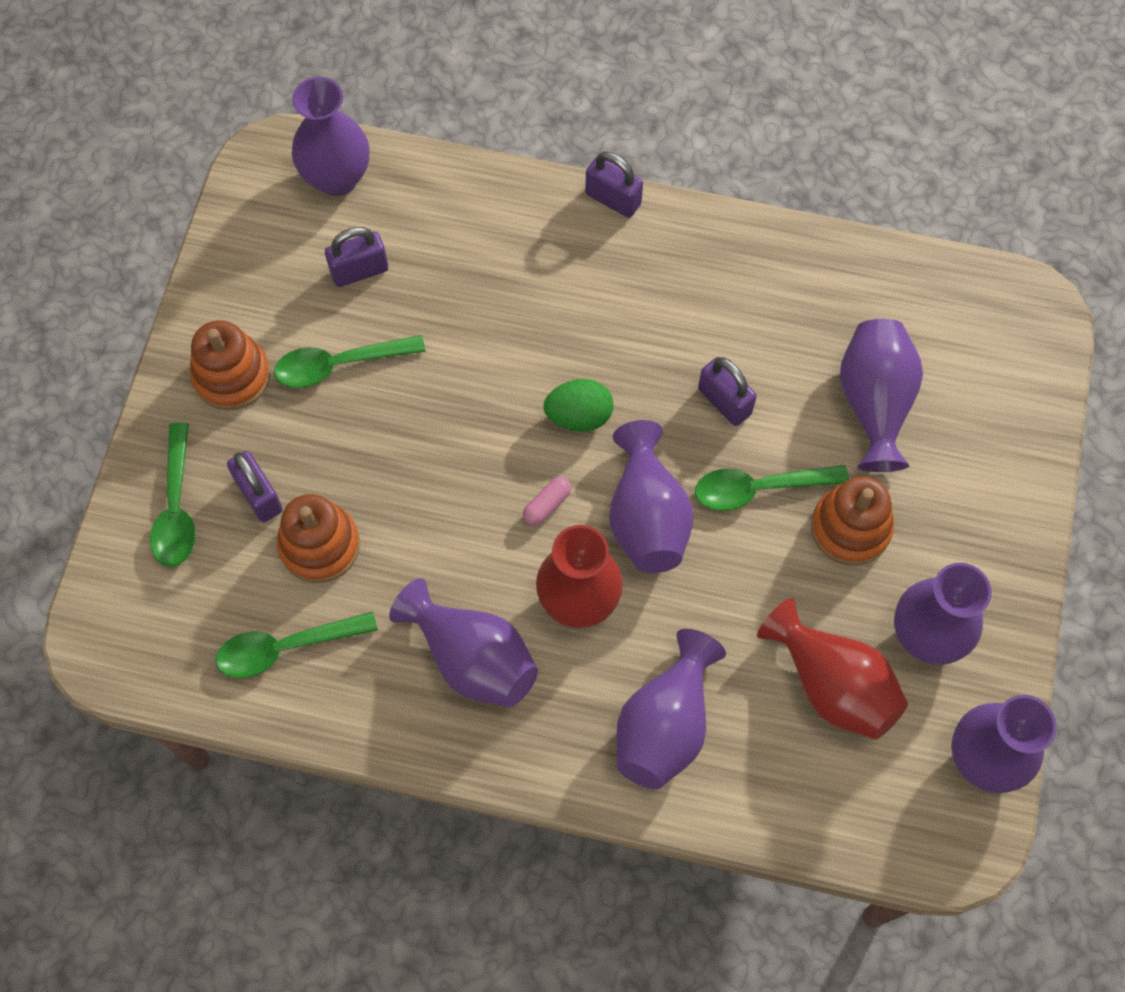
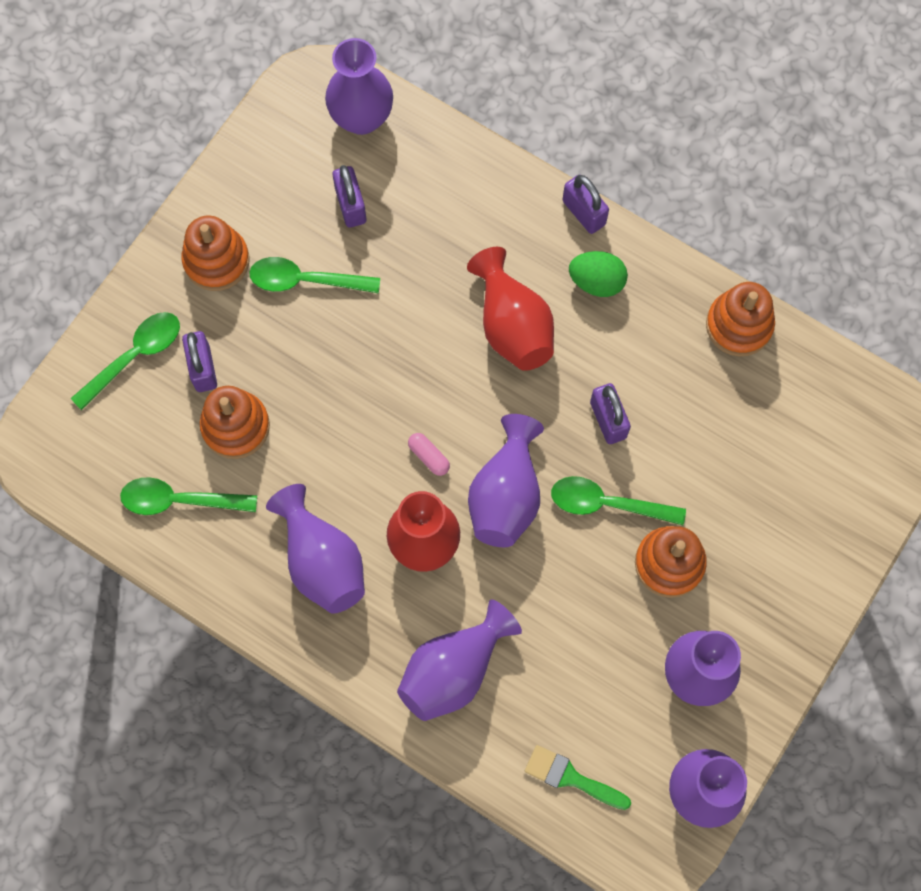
camera: 20 degrees right, 5 degrees up
(177, 507) = (135, 356): green spoon -> green spoon turned 150 degrees counterclockwise
(359, 271) = (350, 205): purple padlock -> purple padlock turned 75 degrees clockwise
(547, 505) = (429, 457): pink capsule -> pink capsule turned 75 degrees clockwise
(579, 416) = (483, 391): green egg -> green egg (596, 282)
(821, 260) = (739, 325): none -> orange stacking toy
(832, 684) = (601, 686): red vase -> red vase (512, 325)
(840, 795) = (571, 778): none -> green brush
(874, 403) = (732, 465): purple vase -> none

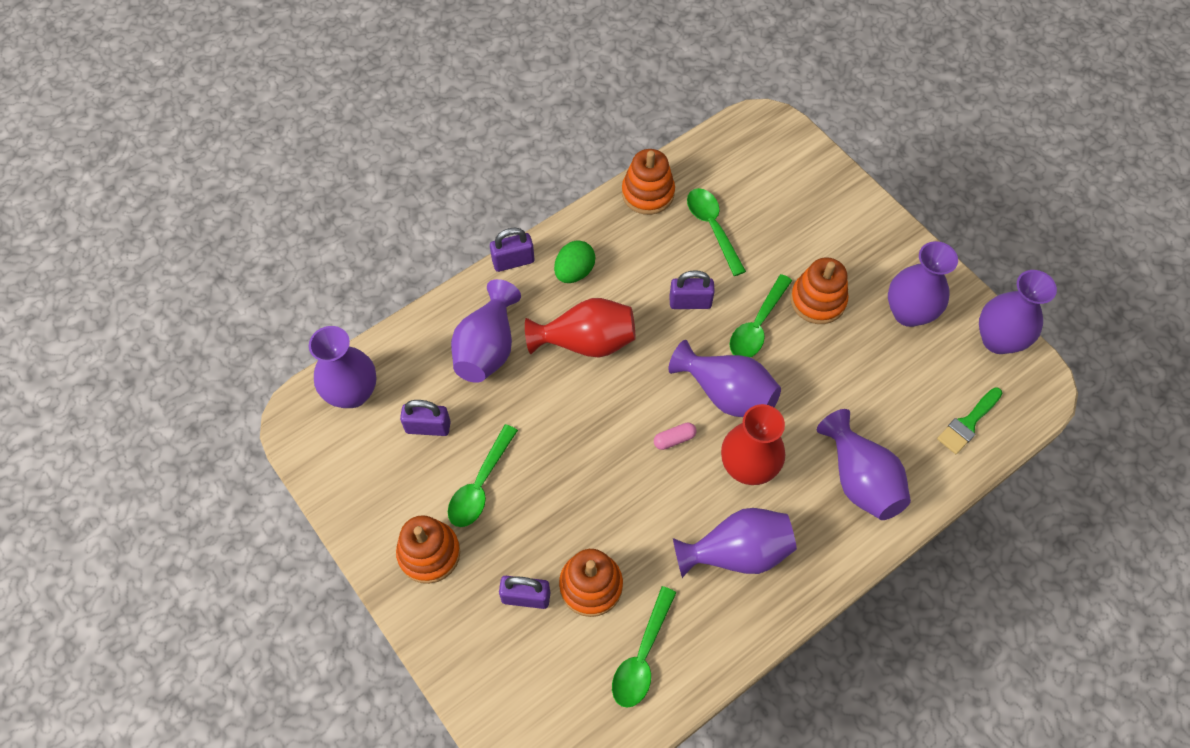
camera: 70 degrees left, 10 degrees down
(135, 356) = (490, 654): green spoon -> green spoon (712, 228)
(465, 227) = (487, 348): none -> purple vase

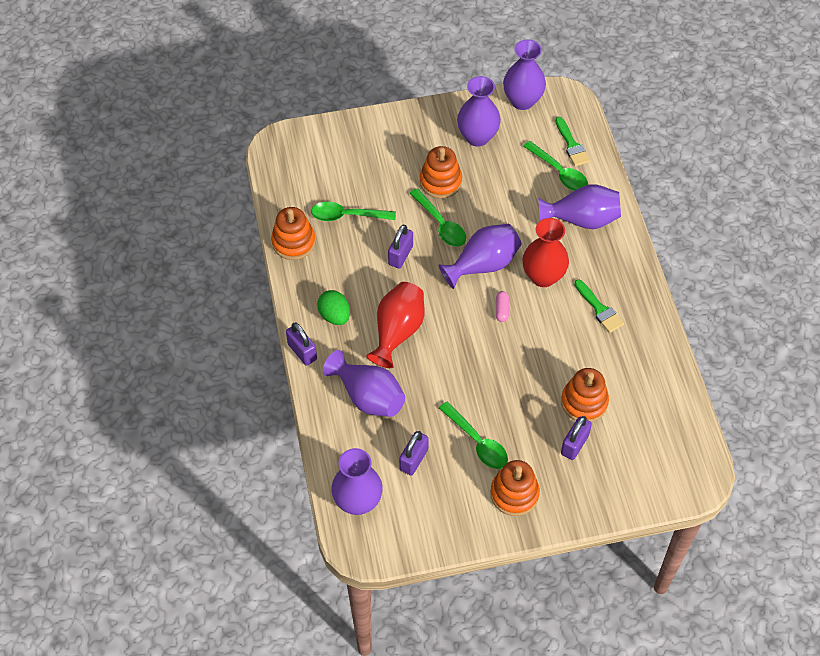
camera: 65 degrees left, 5 degrees down
(513, 261) = (302, 351): purple padlock -> purple padlock turned 45 degrees counterclockwise
(642, 656) = (645, 392): green spoon -> green spoon (559, 172)
(736, 552) = (599, 309): purple vase -> green brush

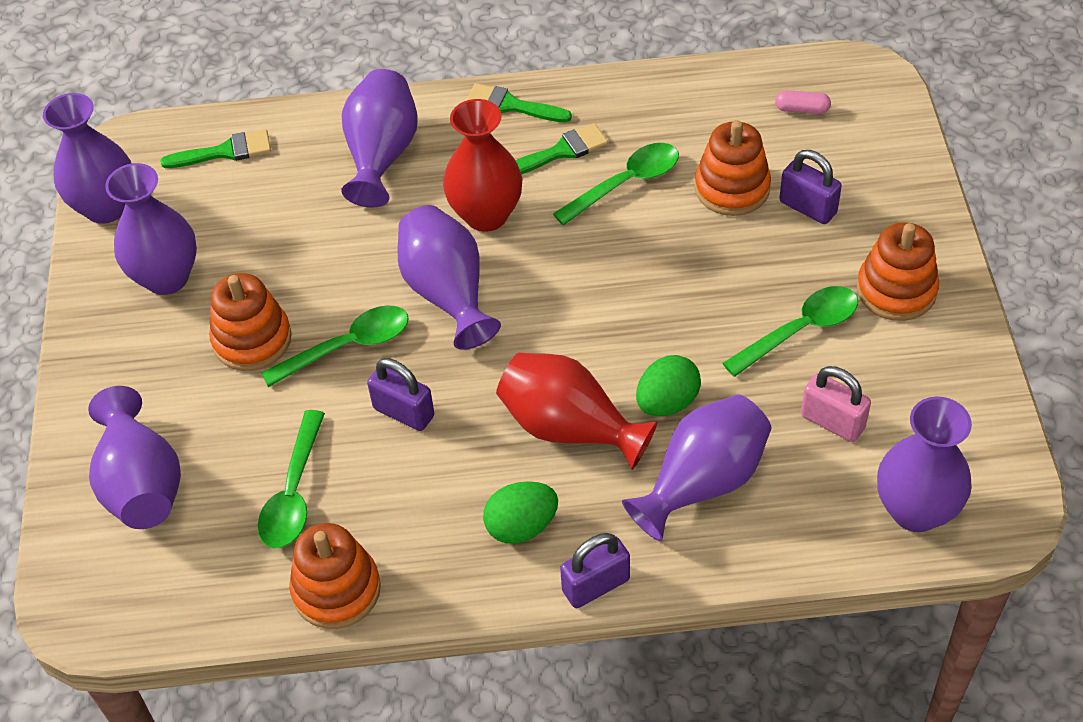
camera: 80 degrees left, 5 degrees down
(347, 153) = (142, 484): none -> purple vase
(413, 459) = (832, 421): purple padlock -> pink padlock
(419, 377) = (667, 402): none -> green egg
(501, 310) = (544, 275): pink capsule -> pink capsule (802, 109)
(559, 172) = (277, 173): green spoon -> green spoon (626, 183)
(633, 280) = (512, 105): none -> green brush

